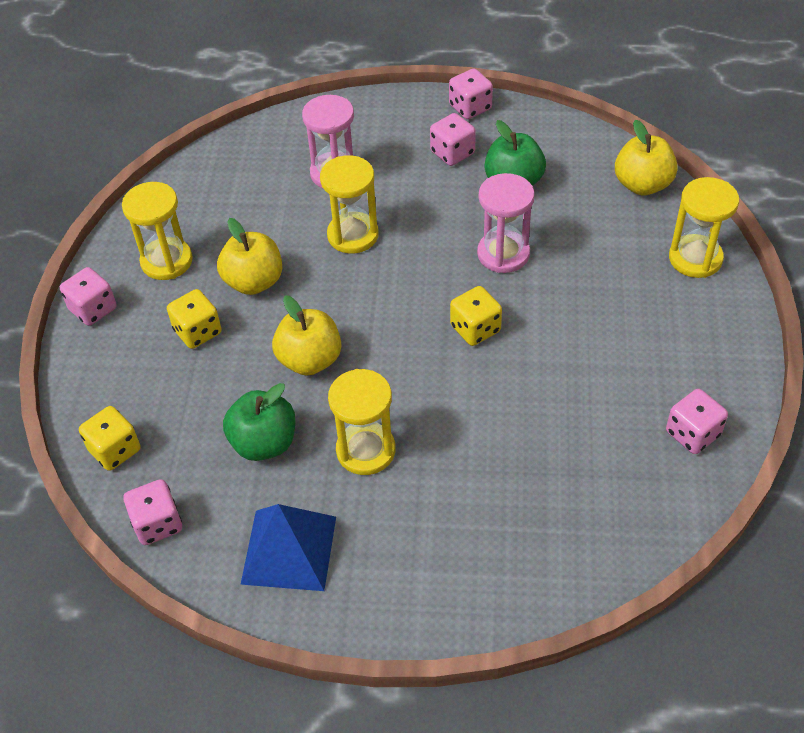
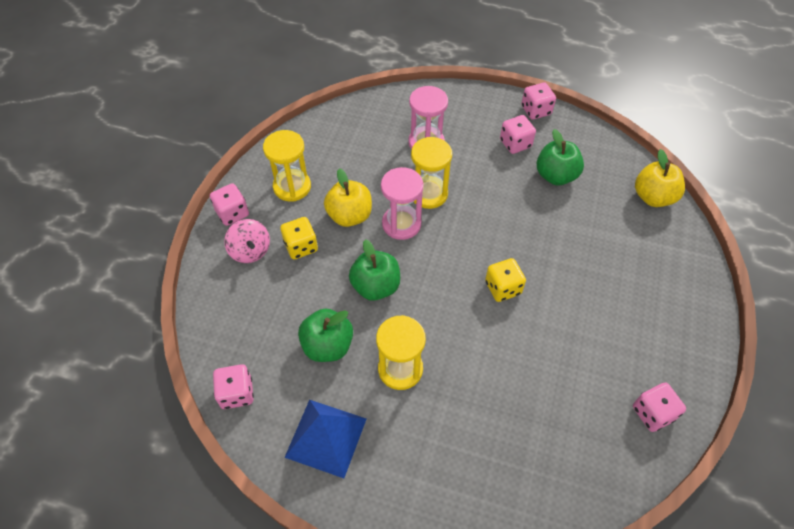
camera: 10 degrees right, 5 degrees up
(115, 450) = (221, 327): yellow dice -> none
(130, 350) = (250, 251): none -> pink spinning top
(310, 360) = (375, 286): yellow apple -> green apple
(503, 254) = (536, 231): pink hourglass -> pink hourglass (401, 224)
(695, 258) = (682, 266): yellow hourglass -> none

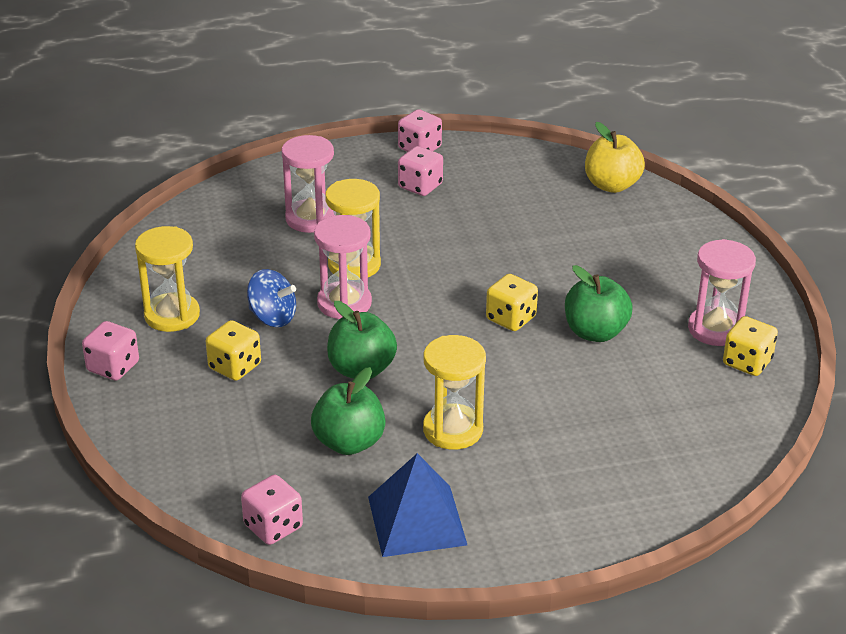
camera: 30 degrees left, 20 degrees down
(250, 251) = (171, 394): pink spinning top -> none
(349, 216) = (272, 317): yellow apple -> blue spinning top
(556, 176) = (490, 200): green apple -> green apple (595, 332)
(648, 369) = (715, 329): none -> pink hourglass
(652, 413) = (747, 362): pink dice -> yellow dice

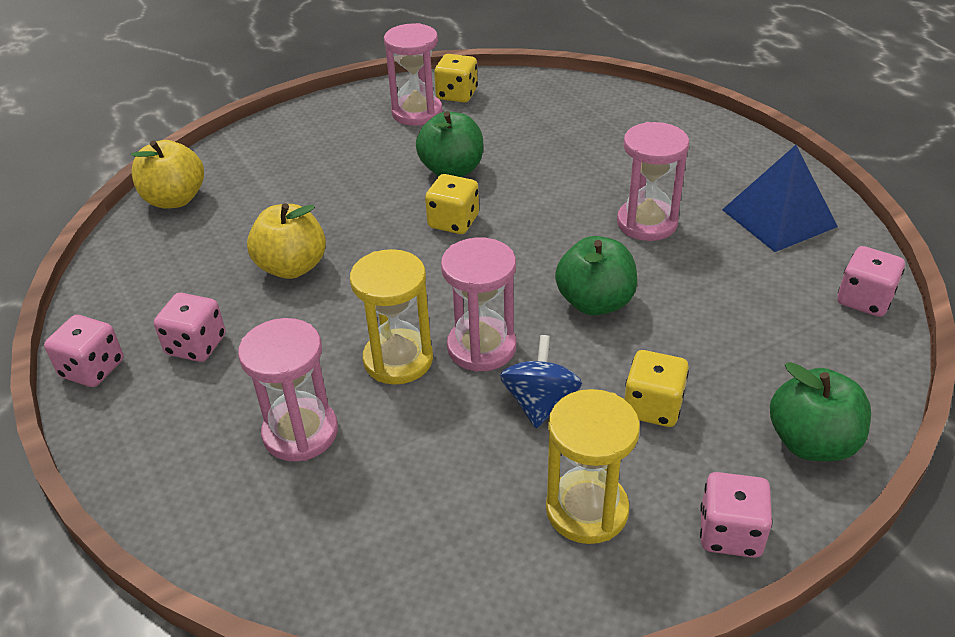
camera: 105 degrees left, 5 degrees up
(349, 442) = (712, 282): green apple -> green apple (811, 442)
(453, 430) = (647, 223): yellow hourglass -> pink hourglass
(489, 231) = (292, 267): none -> yellow apple

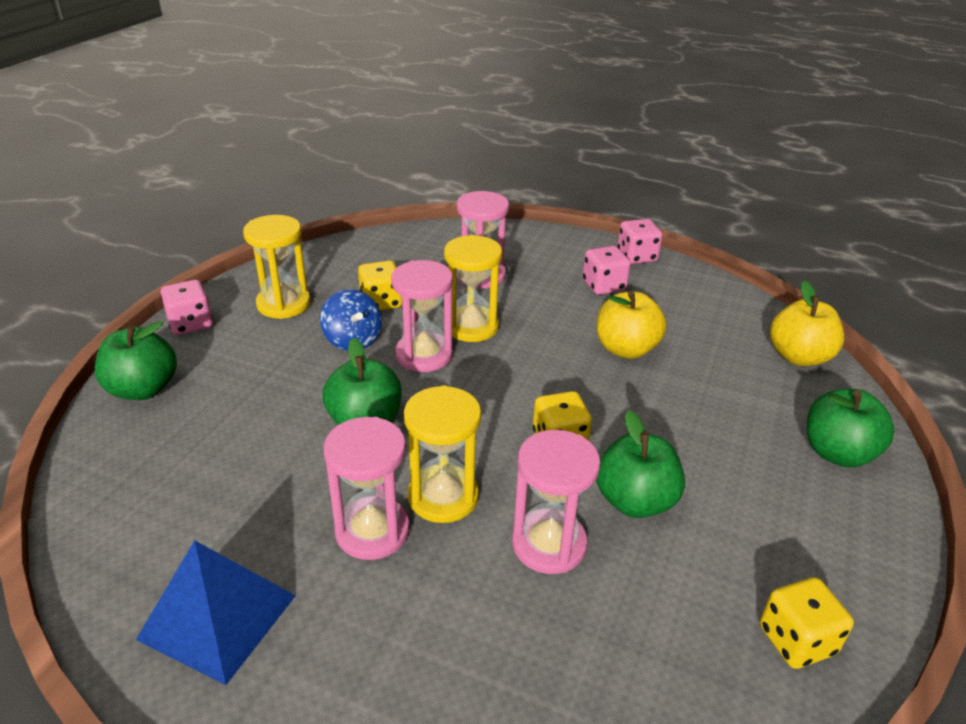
camera: 140 degrees right, 5 degrees down
(282, 141) = (837, 453): none -> green apple
(417, 113) = (788, 572): pink hourglass -> pink hourglass (549, 544)
(578, 223) = (443, 496): none -> yellow hourglass
(653, 407) = (271, 367): yellow dice -> yellow dice (381, 302)
(864, 300) = (99, 537): pink dice -> none

